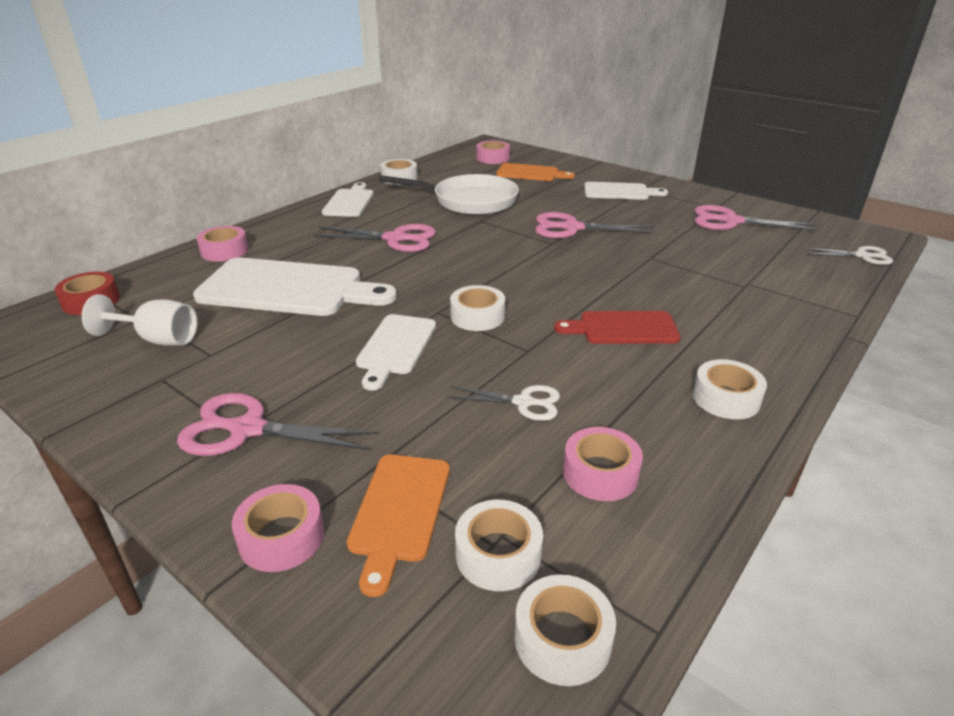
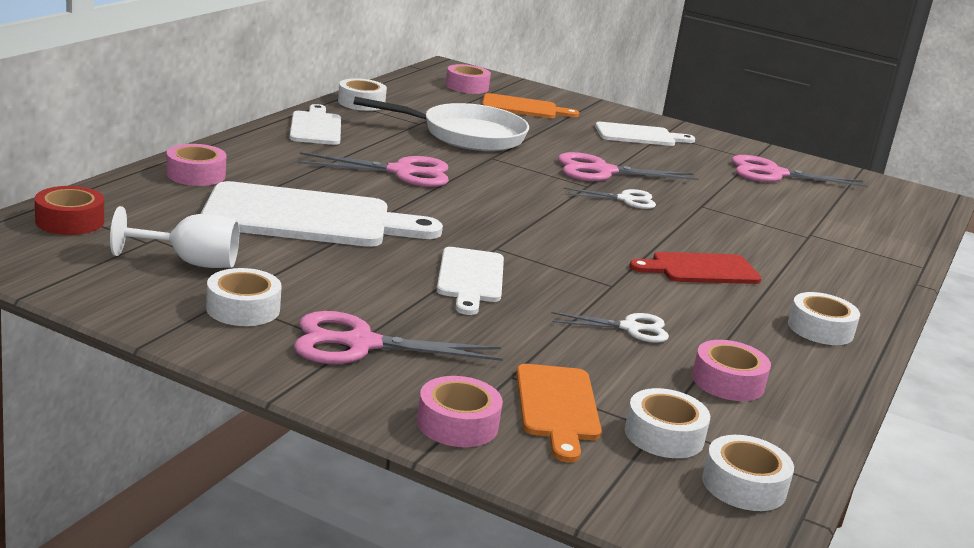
camera: 15 degrees left, 10 degrees down
(477, 316) = (542, 253): white tape -> white tape (243, 309)
(862, 256) = (916, 214): white scissors -> white scissors (625, 199)

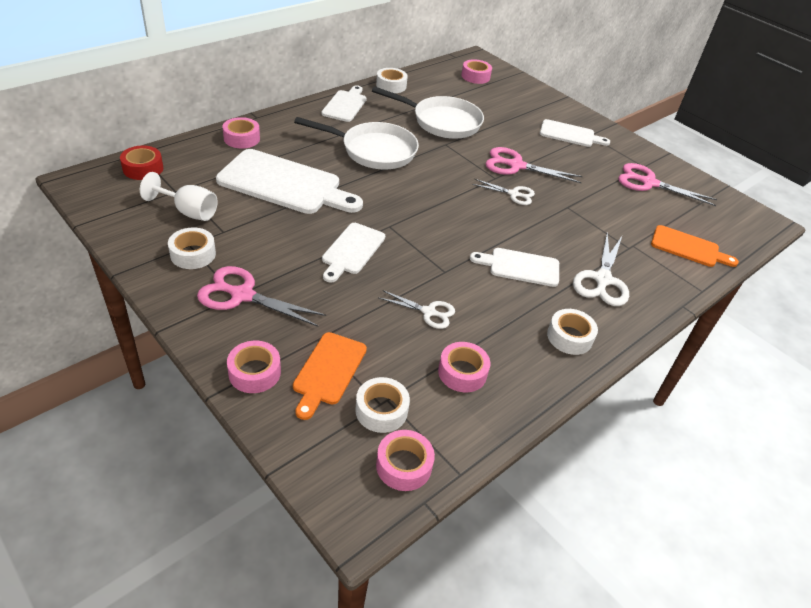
camera: 20 degrees right, 20 degrees up
(402, 172) = (374, 151): pink scissors -> white pan
(523, 108) = (502, 100): orange cutting board -> orange cutting board (688, 247)
(700, 269) = (520, 267): red cutting board -> white cutting board
(744, 485) = (404, 465): white tape -> pink tape
(806, 270) = (602, 280): none -> white scissors

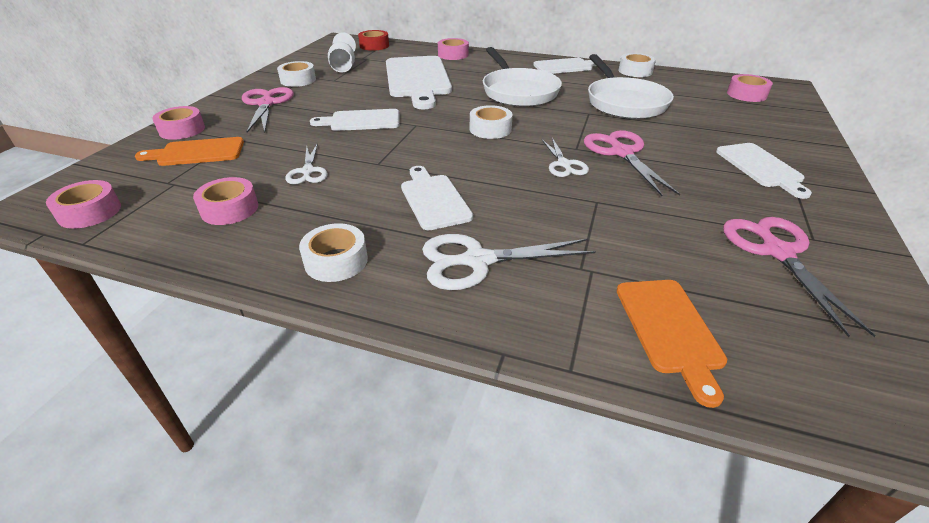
camera: 65 degrees right, 5 degrees down
(381, 410) = (158, 185): white tape -> white tape (490, 129)

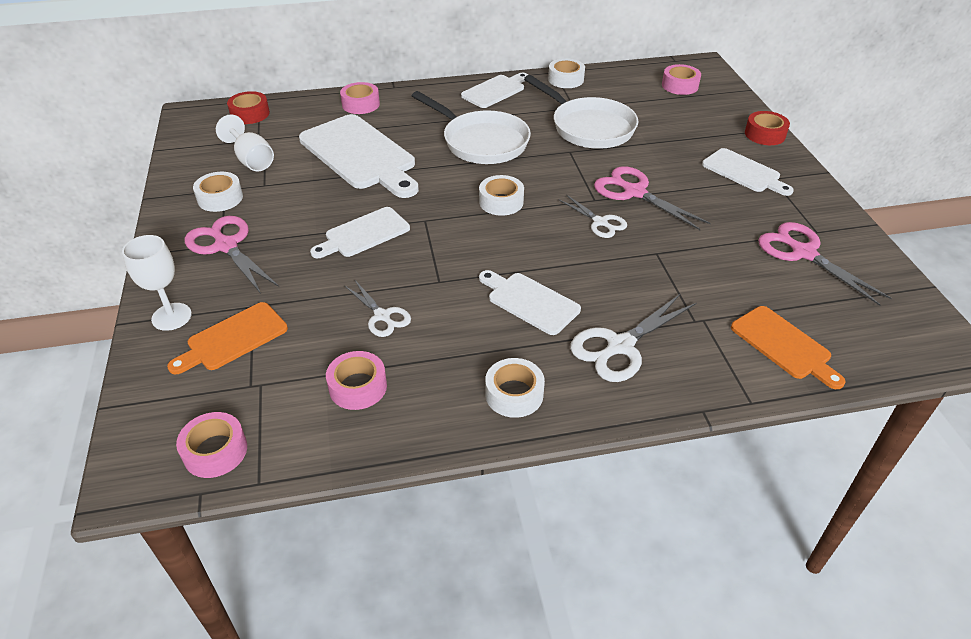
camera: 30 degrees left, 5 degrees up
(182, 130) = (171, 317): pink tape -> white goblet
(814, 145) = (764, 134): none -> red tape

